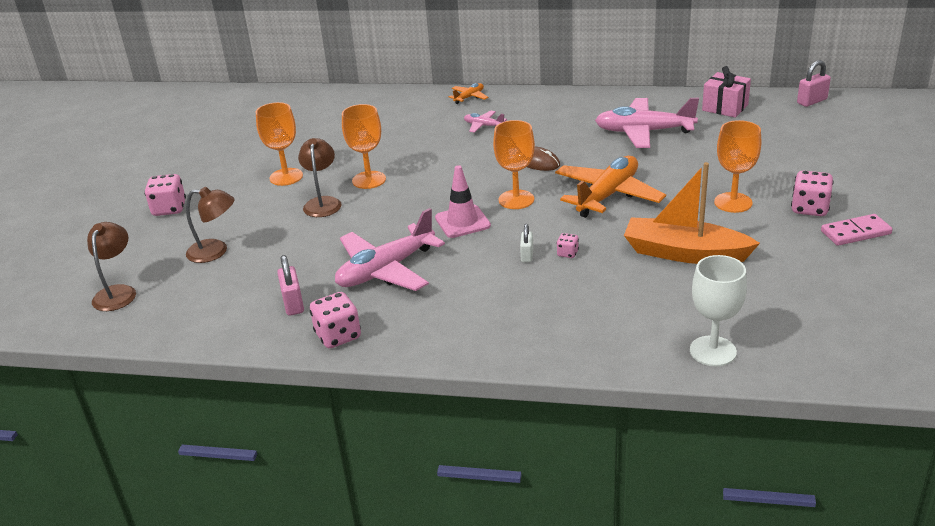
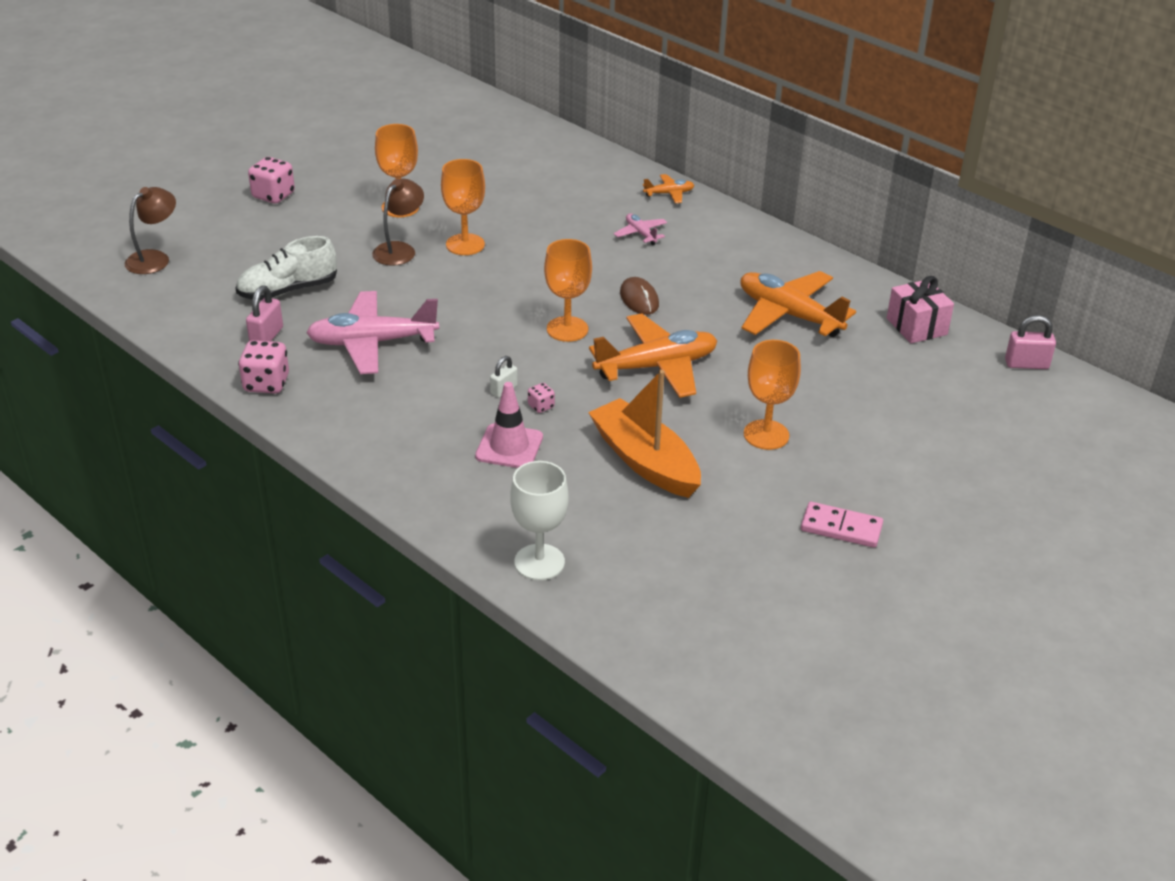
camera: 30 degrees right, 5 degrees up
(215, 251) = (263, 256): brown lamp -> none
(268, 265) = (288, 290): none -> white shoe
(462, 222) = (492, 328): pink traffic cone -> pink traffic cone (509, 447)
(643, 132) = (788, 315): pink plane -> orange plane
(809, 209) = (833, 480): pink dice -> none

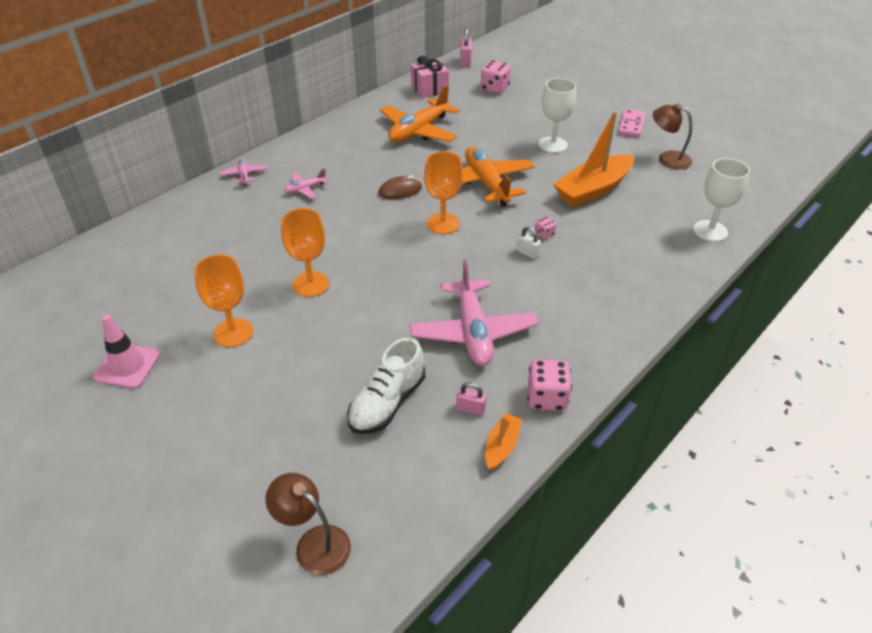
camera: 90 degrees left, 5 degrees up
(215, 352) = (501, 446): none -> orange boat
(266, 337) = (470, 409): pink padlock -> pink padlock, size x0.67
(273, 195) = (183, 443): pink dice -> pink dice (494, 88)
(288, 290) = (387, 403): white shoe -> white shoe turned 60 degrees clockwise
(399, 249) = (315, 327): brown lamp -> brown lamp (667, 158)
(509, 447) = (596, 248): pink traffic cone -> pink traffic cone (127, 366)
(669, 194) = (244, 175): orange plane -> pink plane
(766, 435) = (553, 145): orange goblet -> white goblet

